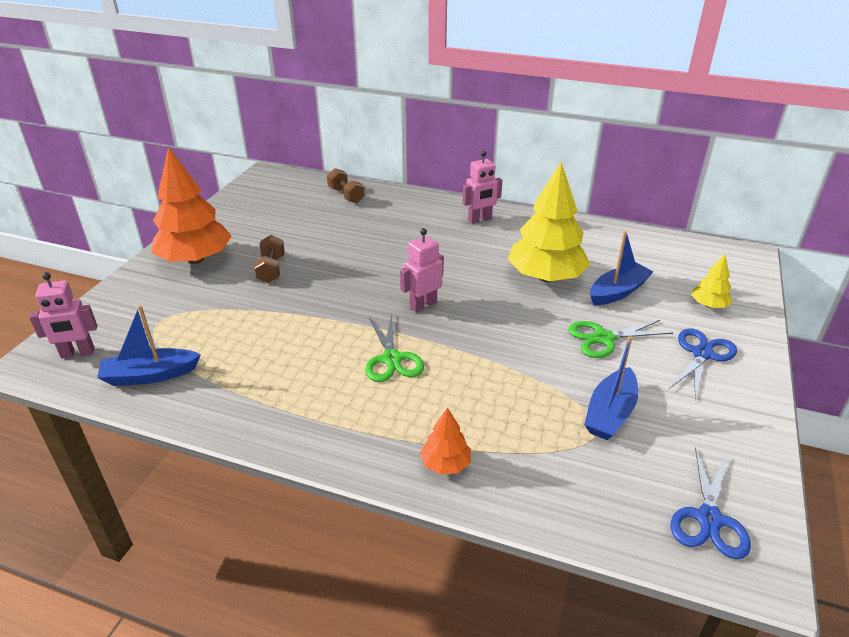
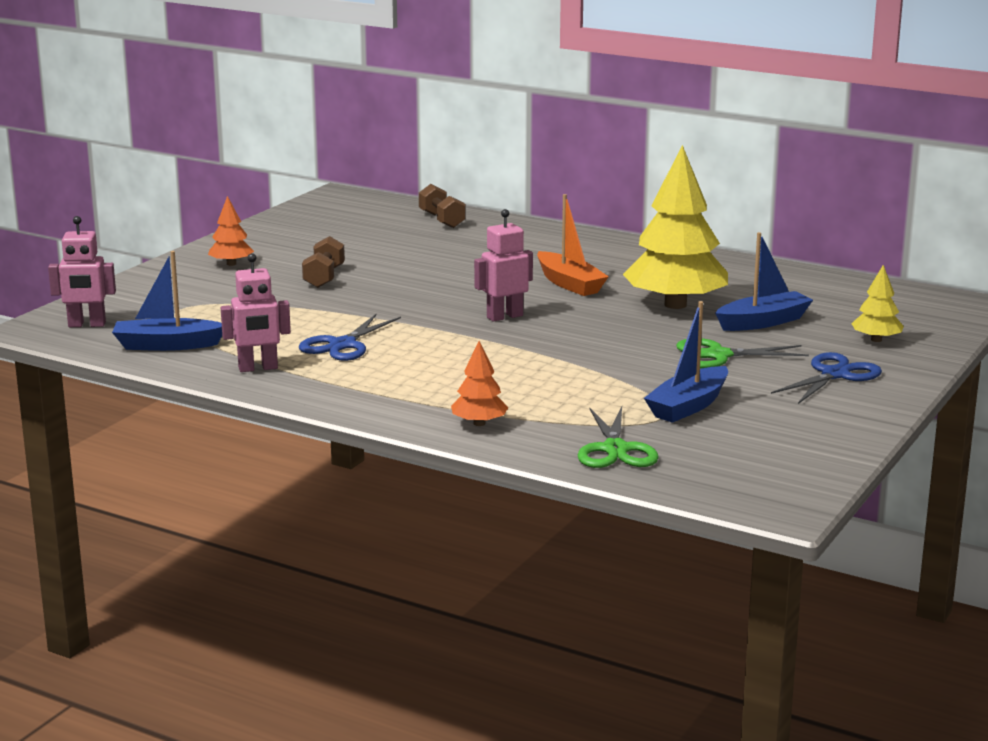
camera: 10 degrees right, 15 degrees down
(195, 259) = (231, 264): orange tree -> orange tree, size x0.46
(391, 359) = (448, 353): green scissors -> green scissors (615, 450)
(459, 259) = (569, 284): none -> orange boat
(480, 220) = (615, 252): pink robot -> pink robot (258, 368)
(709, 519) = (751, 476): blue scissors -> blue scissors (342, 345)

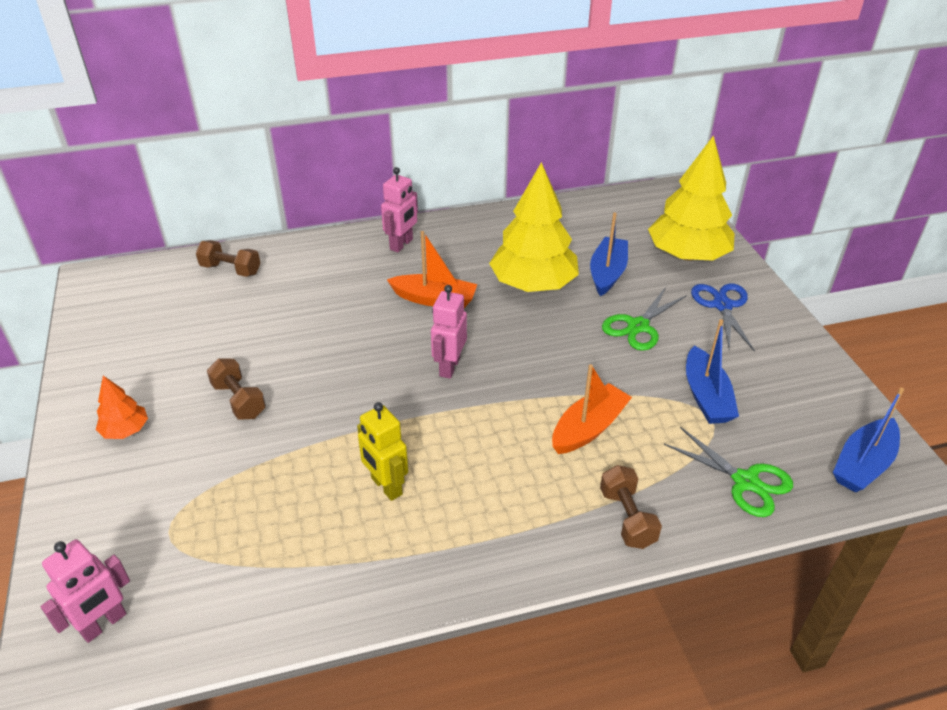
camera: 45 degrees left, 20 degrees up
(167, 345) = (233, 598): blue boat -> blue boat (862, 464)
(258, 368) = (365, 572): pink robot -> pink robot (401, 244)
(342, 345) = (386, 486): blue scissors -> yellow robot
(479, 423) = (627, 518): orange tree -> brown dumbbell
(547, 380) = (589, 428): none -> orange boat
(876, 340) = (687, 255): yellow tree -> yellow tree, size x2.17

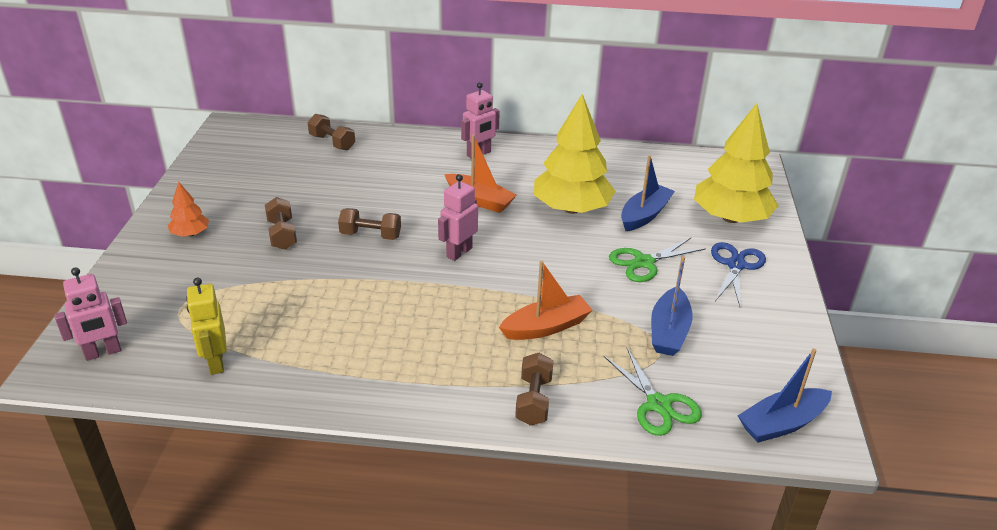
camera: 20 degrees right, 5 degrees down
(341, 373) = (370, 235): none -> brown dumbbell
(386, 486) = (354, 323): yellow robot -> yellow robot (215, 362)

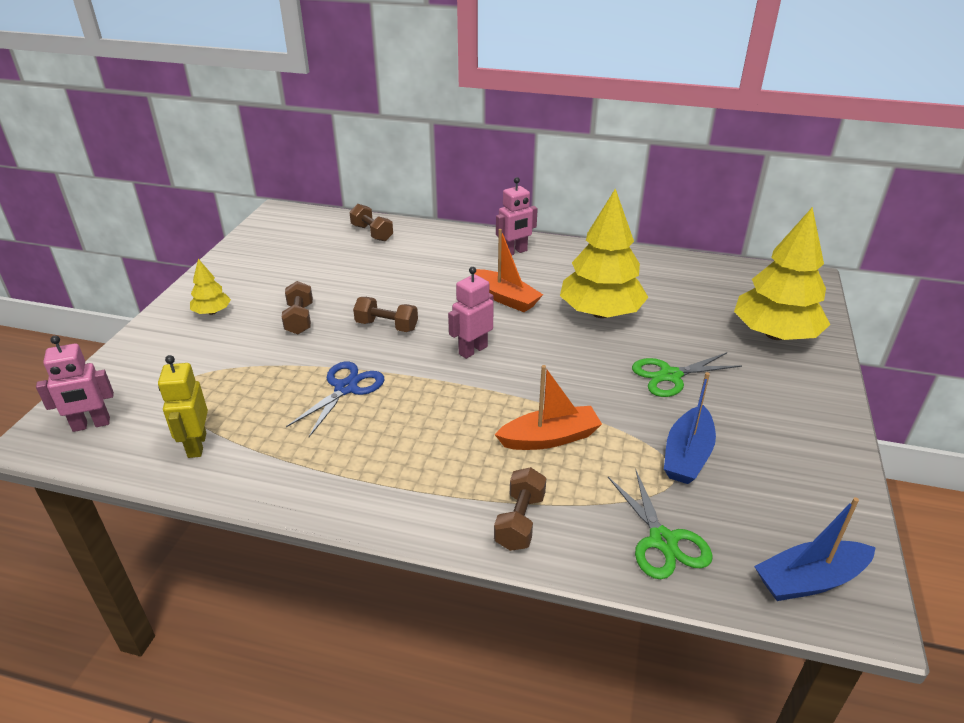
camera: 10 degrees right, 0 degrees up
(190, 234) = (212, 312): orange tree -> yellow tree
(644, 215) = (679, 325): blue boat -> none
(736, 265) = (774, 386): blue scissors -> blue scissors (346, 388)

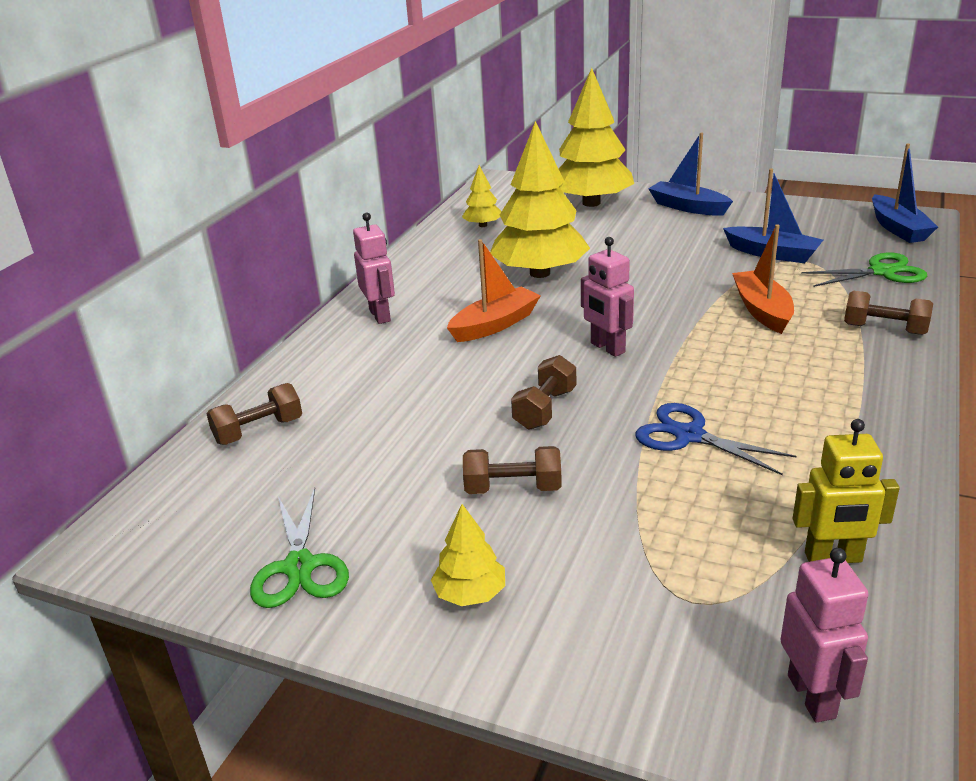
camera: 80 degrees left, 5 degrees down
(670, 376) = (656, 250): green scissors -> green scissors (299, 567)
(691, 279) = (482, 225): none -> yellow tree
(795, 399) = (688, 207): none -> blue boat

